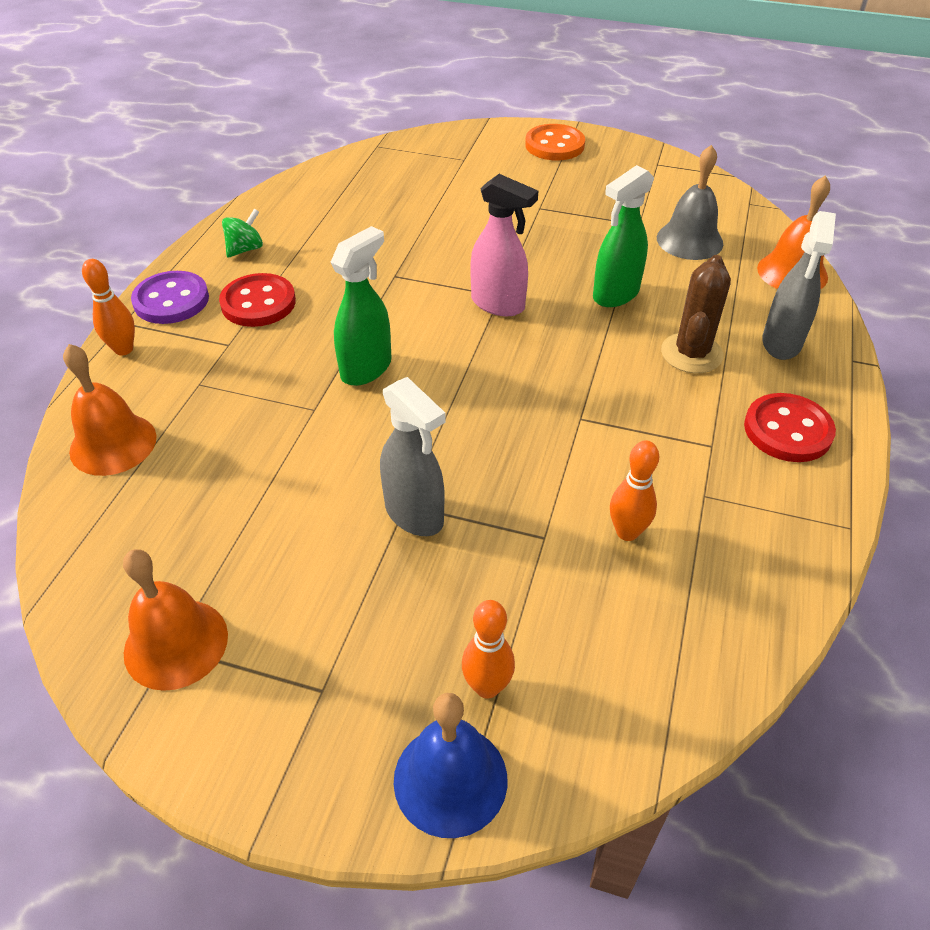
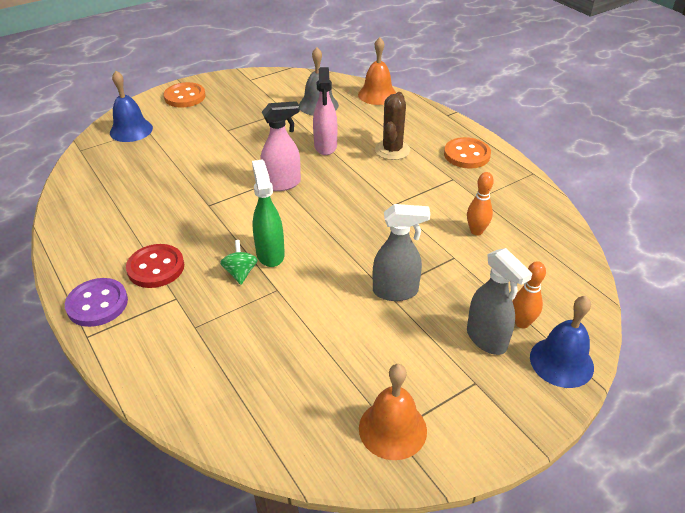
camera: 50 degrees left, 5 degrees down
(113, 444) = (200, 390): orange bell -> none
(124, 349) = (115, 347): orange bowling pin -> none
(245, 249) = (95, 249): green spinning top -> green spinning top (240, 273)
(448, 152) = (131, 130): none -> blue bell
(615, 294) = (325, 146): green spray bottle -> pink spray bottle
(691, 353) = (392, 150): brown cactus -> brown cactus turned 45 degrees clockwise
(781, 343) = (416, 124): grey spray bottle -> grey spray bottle (486, 339)
(787, 430) = (467, 155): red button -> orange button

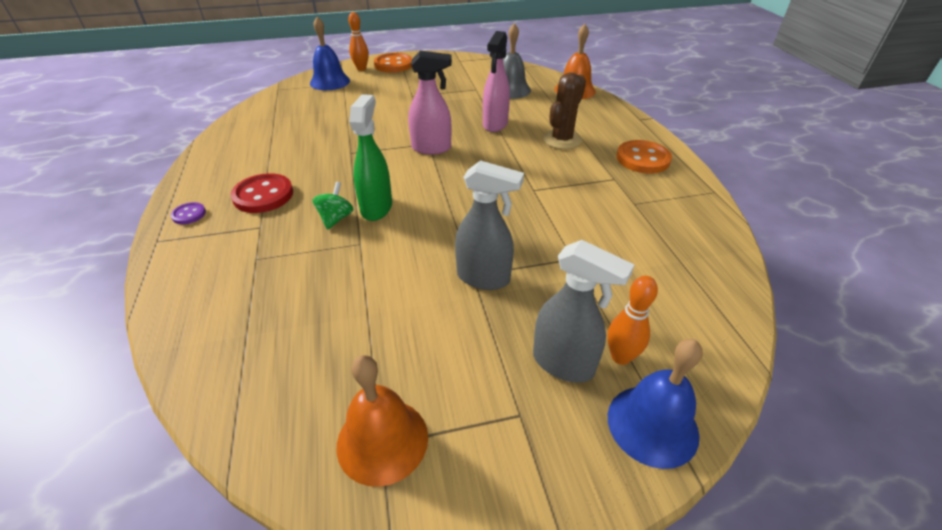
camera: 20 degrees right, 0 degrees up
(97, 304) = (189, 214): purple button -> purple button, size x0.51
(476, 231) = (614, 237): orange bowling pin -> orange bowling pin (361, 69)
(486, 339) = (563, 364): grey spray bottle -> grey spray bottle turned 45 degrees counterclockwise

